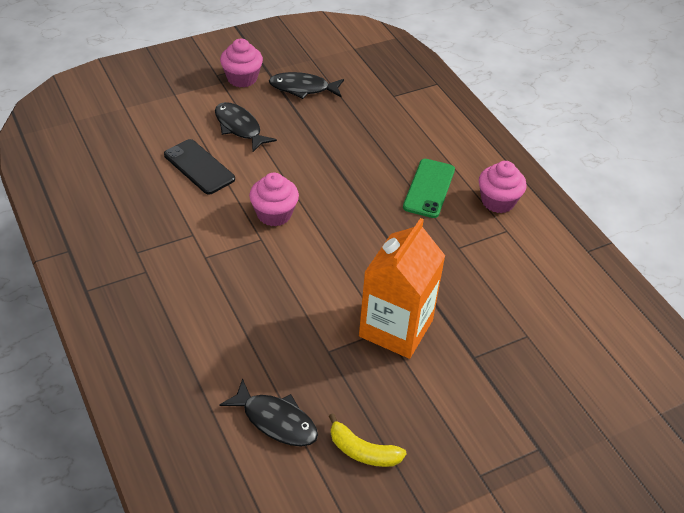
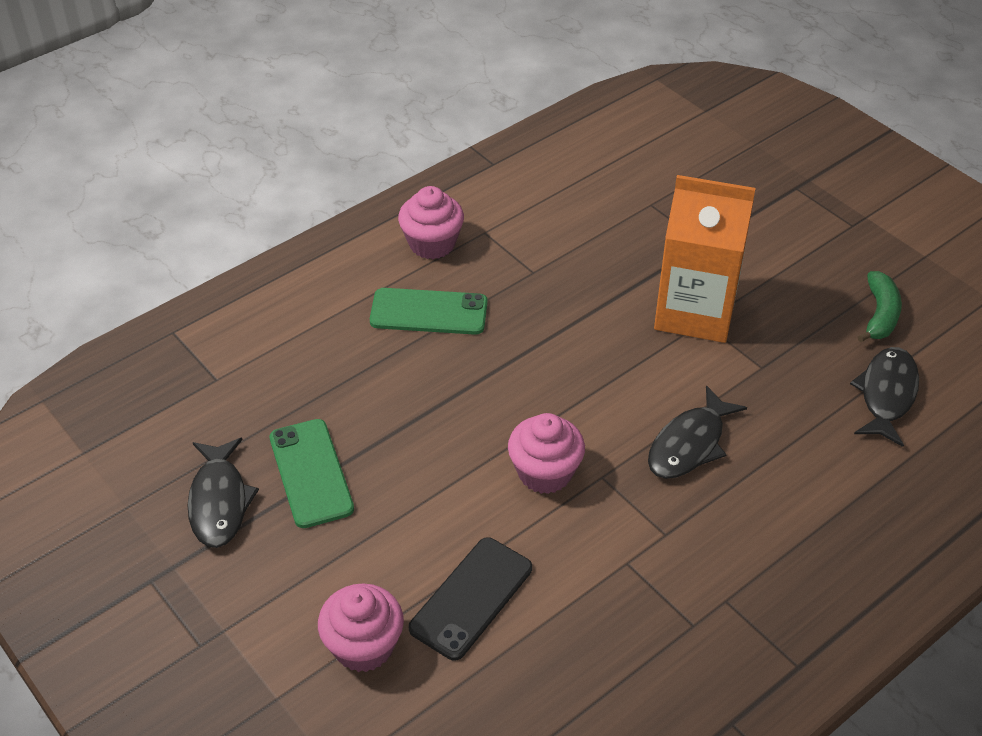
camera: 100 degrees left, 0 degrees up
(239, 127) = (351, 567): black fish -> black fish (689, 444)
(242, 78) = (205, 600): pink cupcake -> pink cupcake (363, 646)
(310, 121) = (311, 473): none -> green phone
(362, 451) = (880, 315): yellow banana -> green banana

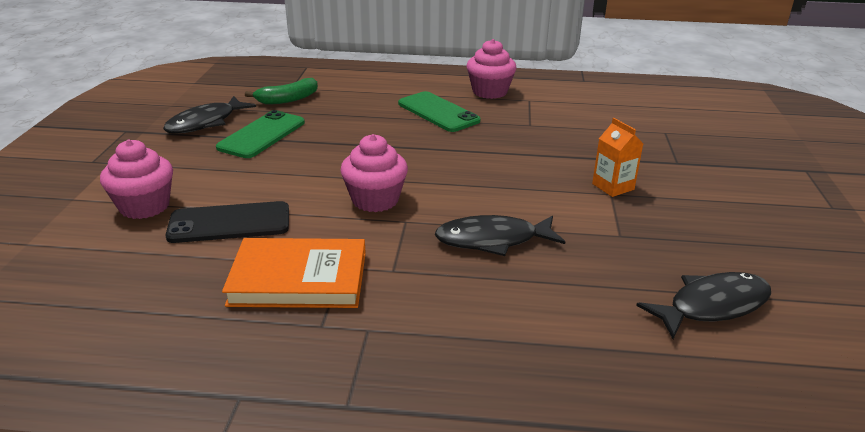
camera: 45 degrees right, 15 degrees down
(615, 601) = (299, 278): none -> orange book
(695, 312) = (613, 187): orange carton -> orange carton, size x0.45
(880, 315) = (782, 261): green banana -> green banana (288, 99)

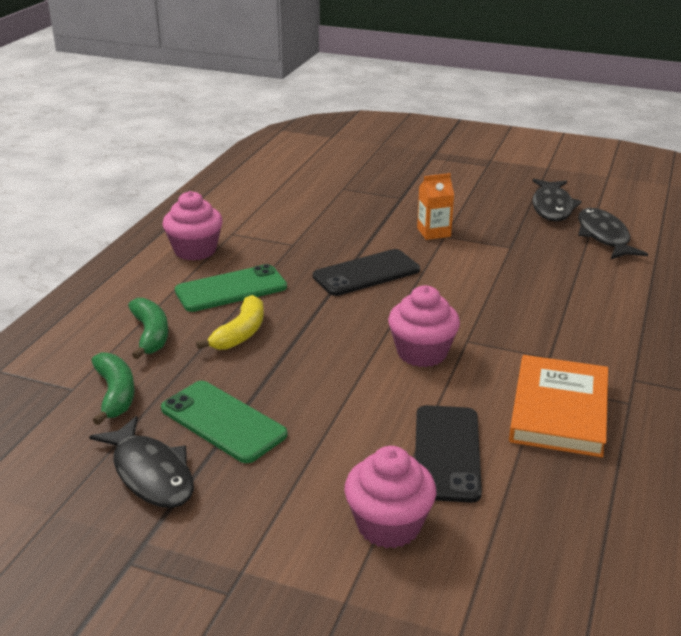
camera: 75 degrees left, 0 degrees up
(361, 97) = (151, 335): none -> green banana
(375, 124) = (240, 333): none -> yellow banana
(493, 240) = (509, 301): black fish -> black fish (552, 207)
(500, 161) = (366, 273): none -> black phone

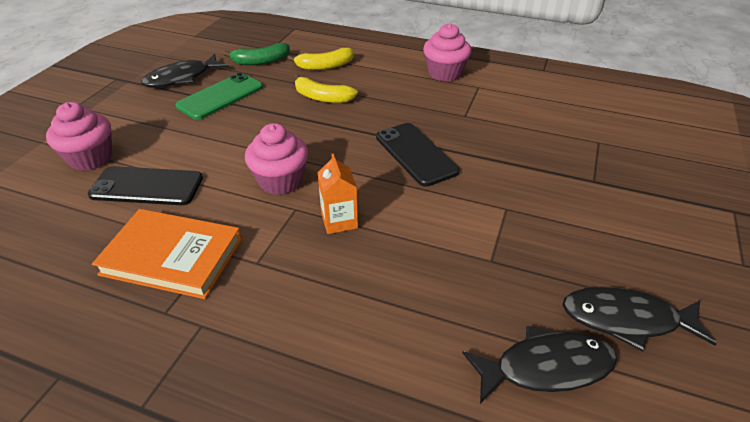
camera: 90 degrees right, 10 degrees up
(151, 335) = (325, 66): green banana -> yellow banana
(231, 289) = (385, 91): green phone -> none
(433, 232) = (512, 200): orange carton -> orange carton (339, 221)

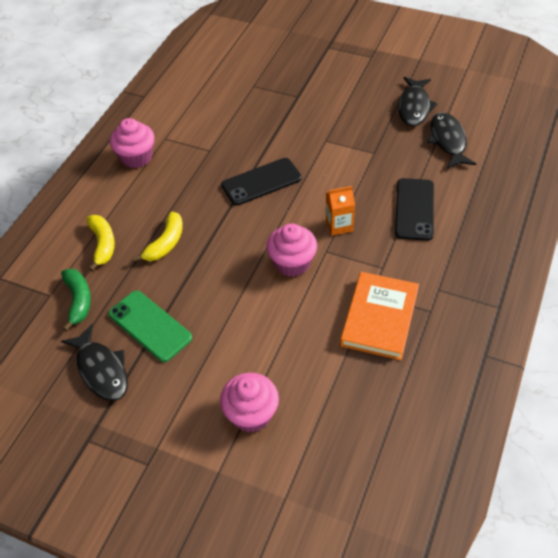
camera: 85 degrees left, 10 degrees up
(147, 186) = (297, 355): black phone -> black phone (414, 209)

